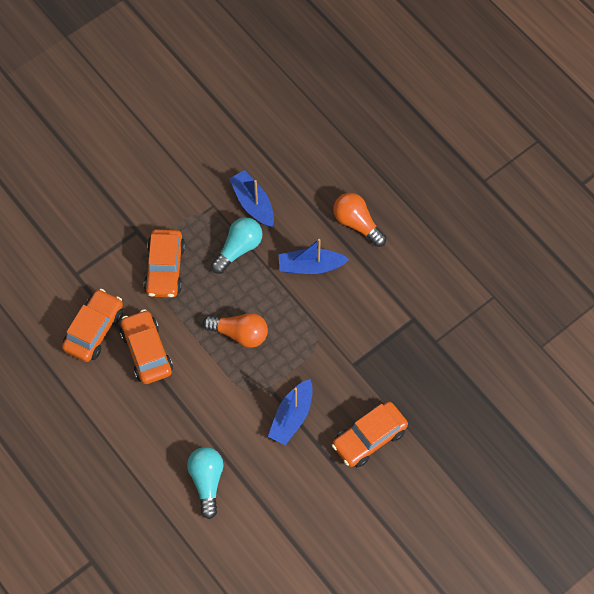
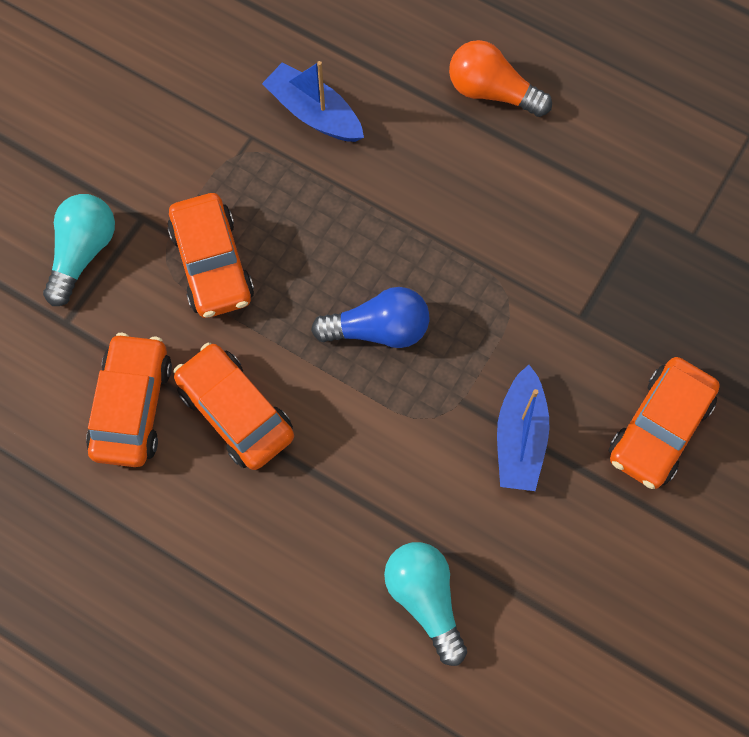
camera: 20 degrees left, 5 degrees up
(238, 249) = (320, 192): turquoise light bulb -> turquoise light bulb (83, 252)
(240, 333) = (378, 329): orange light bulb -> blue light bulb
(310, 266) = (447, 182): blue boat -> none

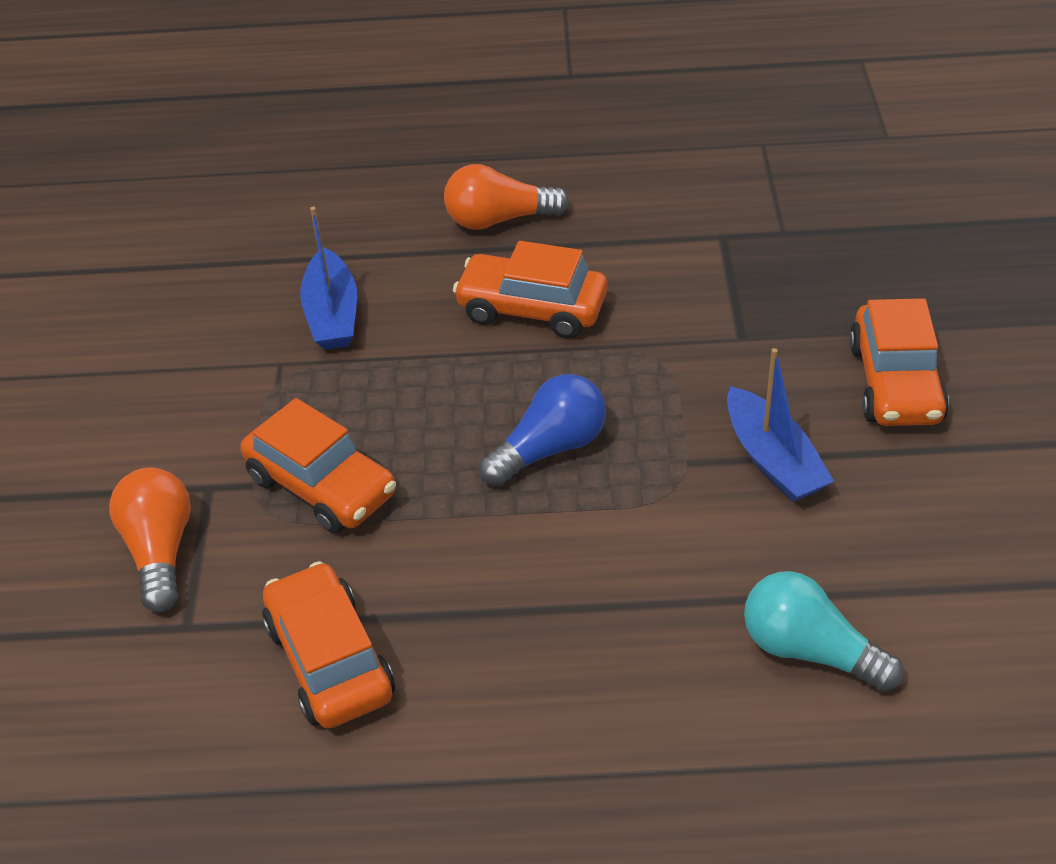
camera: 30 degrees left, 25 degrees down
(83, 252) = (160, 551): turquoise light bulb -> orange light bulb
(235, 412) = (456, 600): orange car -> orange car (532, 309)
(314, 113) = (332, 314): blue boat -> blue boat turned 105 degrees counterclockwise

